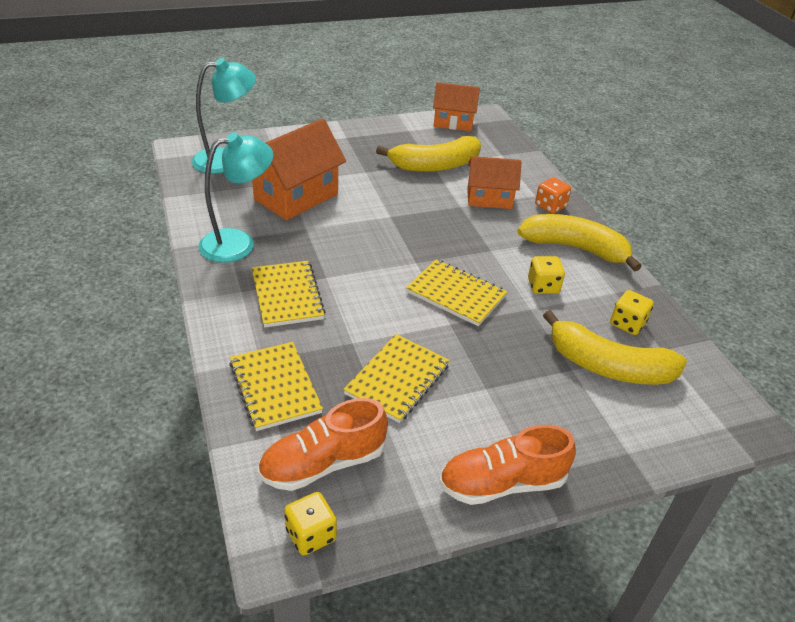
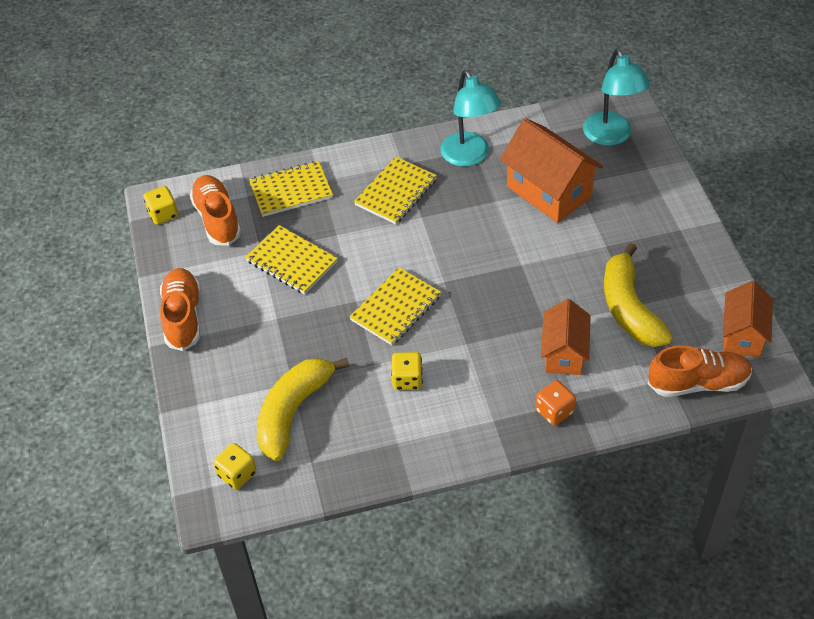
camera: 100 degrees right, 10 degrees up
(287, 296) = (396, 192): yellow notebook -> yellow notebook turned 45 degrees counterclockwise
(502, 143) = (698, 383): none -> orange shoe
(575, 248) = (472, 420): yellow banana -> none
(627, 324) = (349, 441): yellow dice -> yellow dice (237, 474)

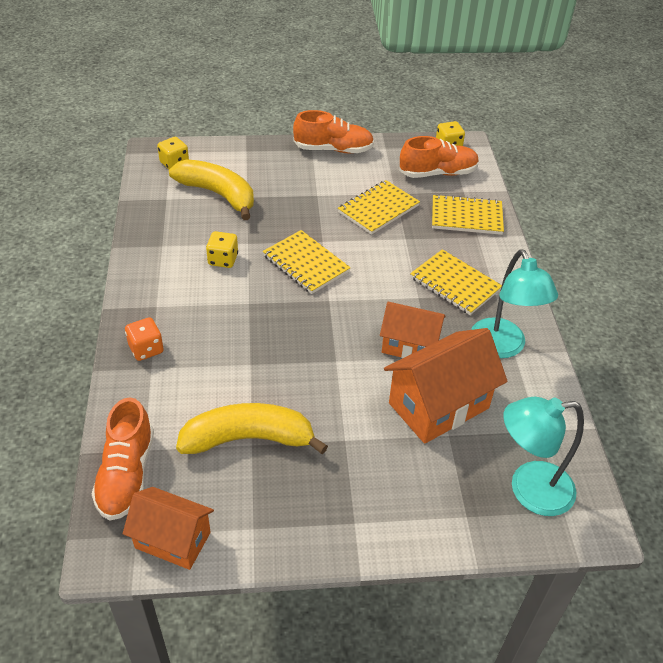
camera: 95 degrees right, 5 degrees down
(291, 191) = (466, 217): yellow notebook -> yellow notebook turned 75 degrees counterclockwise
(469, 157) = (502, 347): turquoise lamp -> turquoise lamp turned 90 degrees counterclockwise
(563, 353) = (210, 370): orange house -> orange house (409, 345)

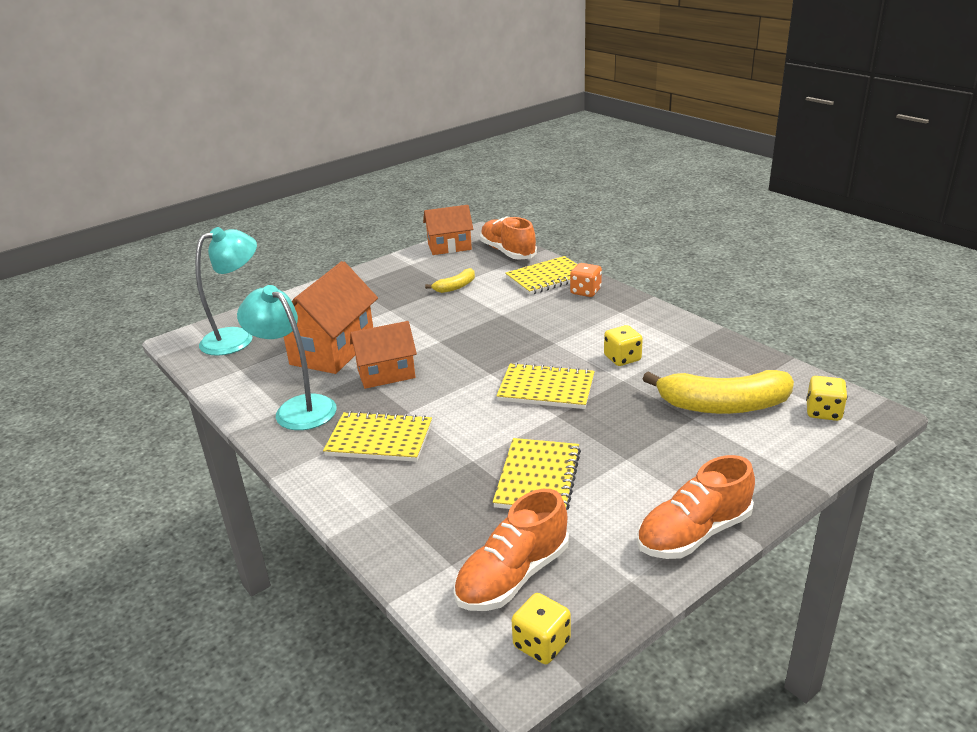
camera: 150 degrees right, 15 degrees down
(248, 438) = (455, 287): yellow banana -> yellow banana, size x0.50
(466, 217) = (420, 525): yellow notebook -> yellow notebook (547, 278)

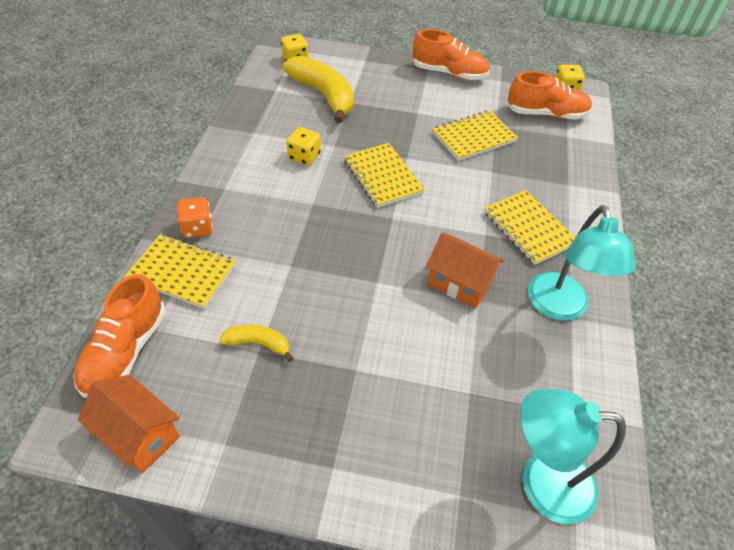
camera: 135 degrees left, 20 degrees up
(333, 350) = (469, 356): orange house -> none

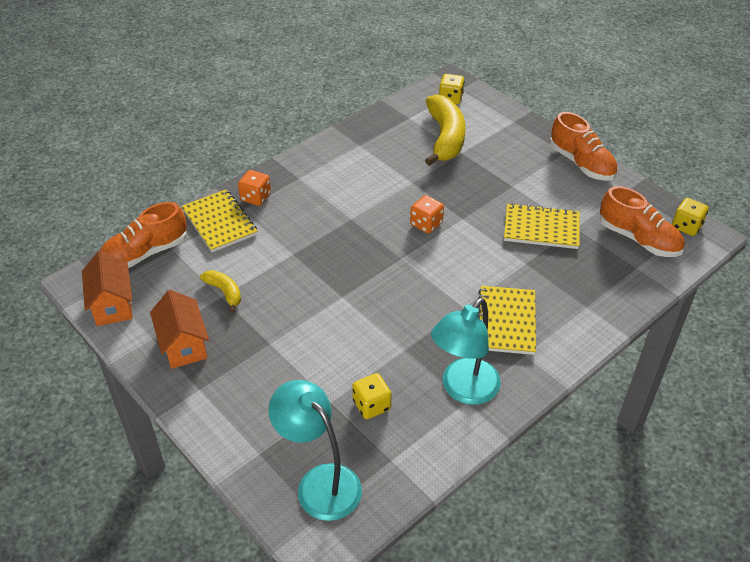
camera: 40 degrees right, 5 degrees down
(304, 157) = (379, 181): yellow dice -> yellow dice (371, 405)
(382, 177) = (426, 224): yellow notebook -> orange dice
(459, 283) = (402, 330): orange house -> orange house (184, 345)

